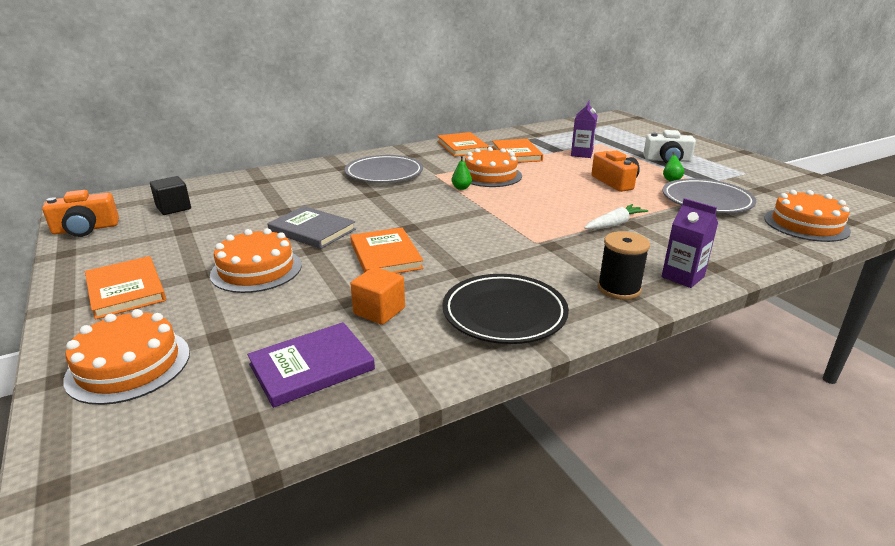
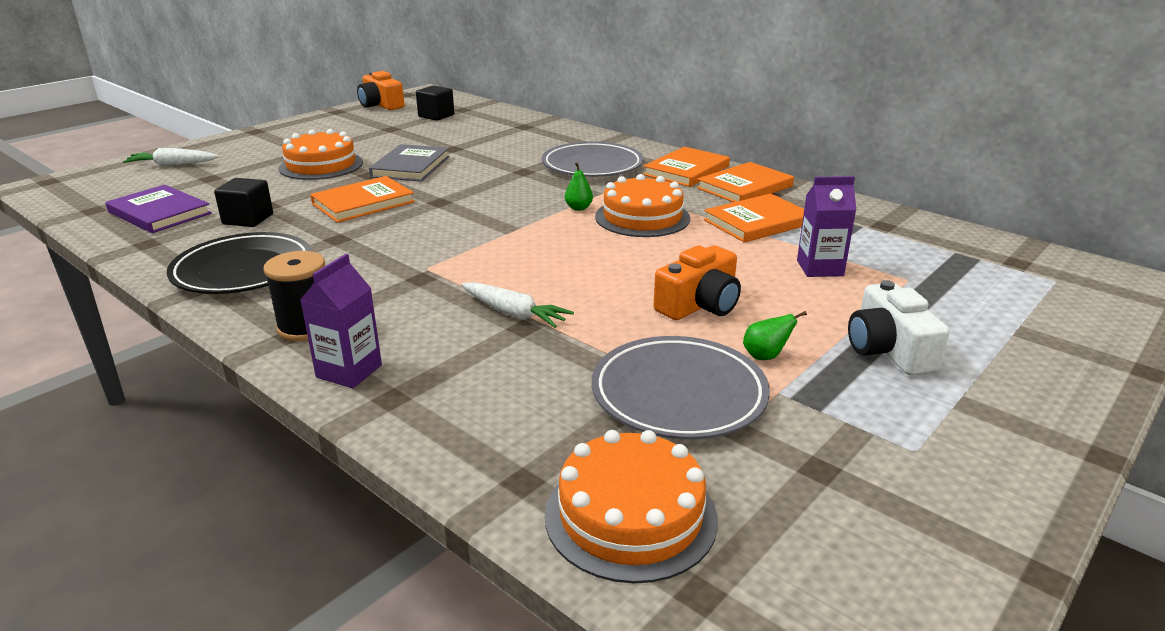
camera: 70 degrees right, 0 degrees up
(126, 290) = (279, 139): orange book -> orange book (687, 170)
(129, 365) = (172, 165): orange cake -> white carrot
(379, 311) = (248, 219): orange cube -> black cube

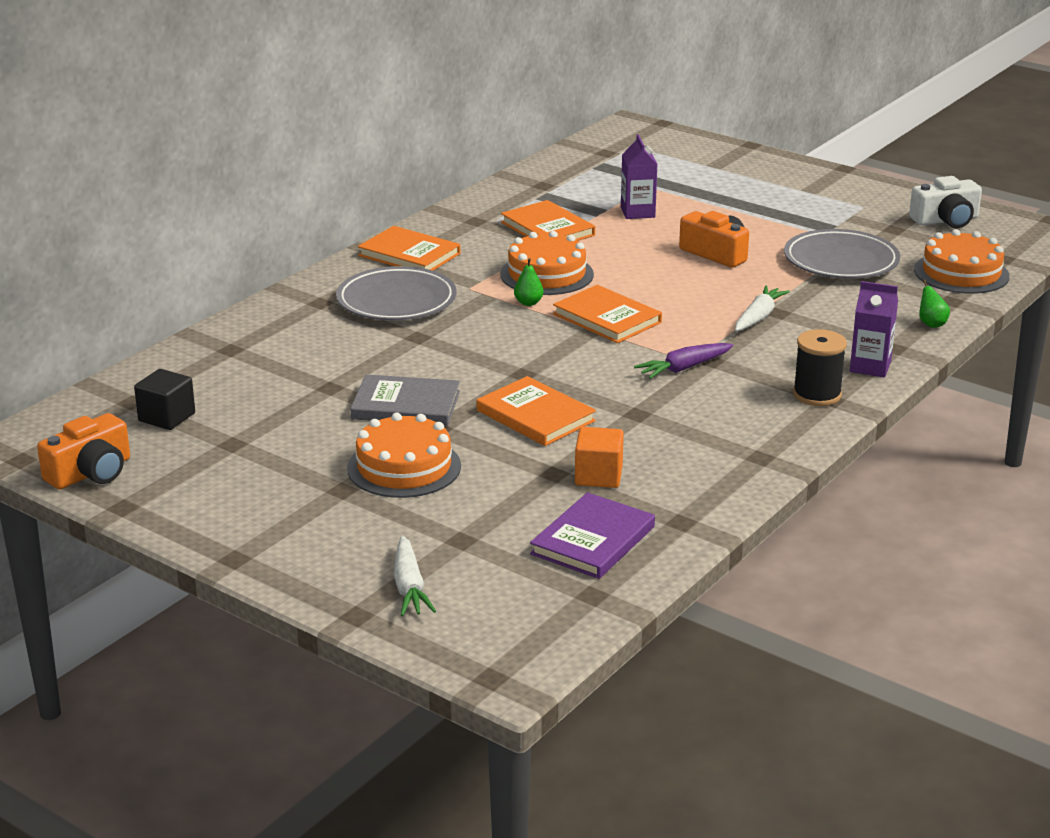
camera: 95 degrees left, 0 degrees up
(243, 270) = (726, 447): black plate -> none
(248, 219) = (598, 476): black cube -> orange cube
(411, 264) = (684, 368): none -> purple carrot
(745, 187) = (457, 230): orange book -> orange book (607, 318)
(765, 356) = (782, 236): green pear -> green pear (931, 324)
(888, 350) = (756, 202): white camera -> white camera (946, 220)

